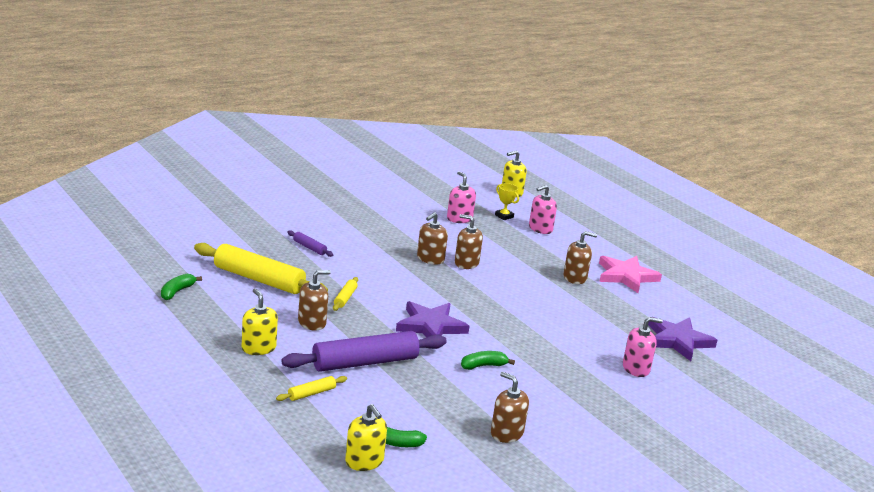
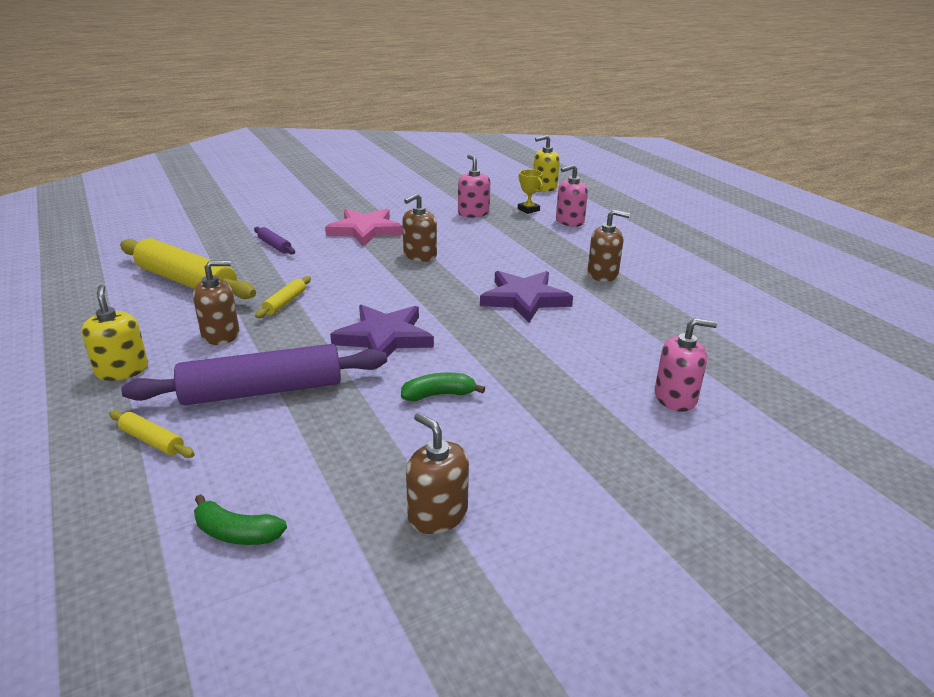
camera: 10 degrees right, 5 degrees up
(177, 292) = (70, 297): green banana -> none
(312, 393) = (152, 441): yellow rolling pin -> yellow rolling pin turned 60 degrees clockwise
(364, 461) = (161, 573): yellow soap dispenser -> none
(466, 263) = (464, 259): brown soap dispenser -> none
(626, 276) = (672, 271): pink star -> pink star (365, 230)
(677, 341) = (742, 355): purple star -> purple star (524, 299)

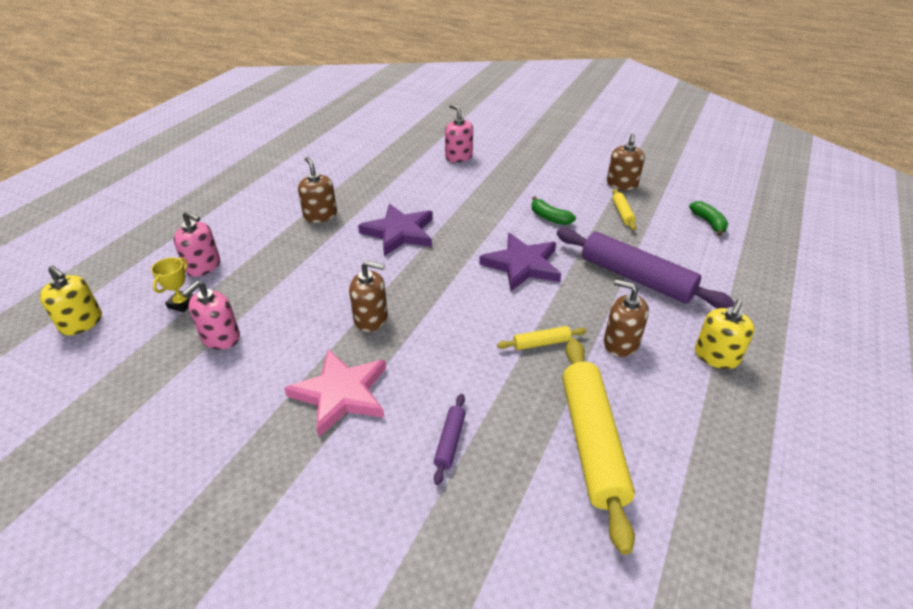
camera: 125 degrees left, 10 degrees up
(152, 441) = (723, 287): yellow rolling pin -> yellow rolling pin (622, 213)

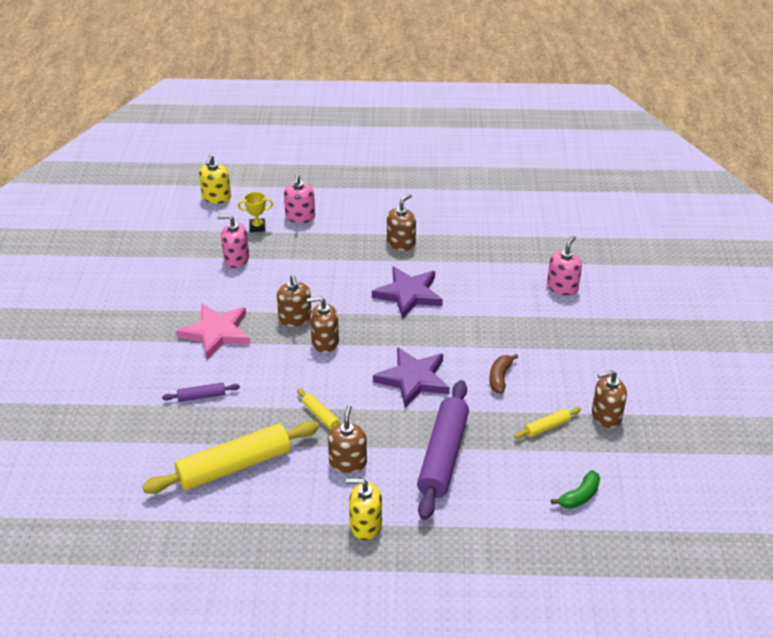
camera: 65 degrees right, 0 degrees up
(427, 307) = (325, 342): none -> brown soap dispenser
(549, 218) = (500, 378): green banana -> brown banana

